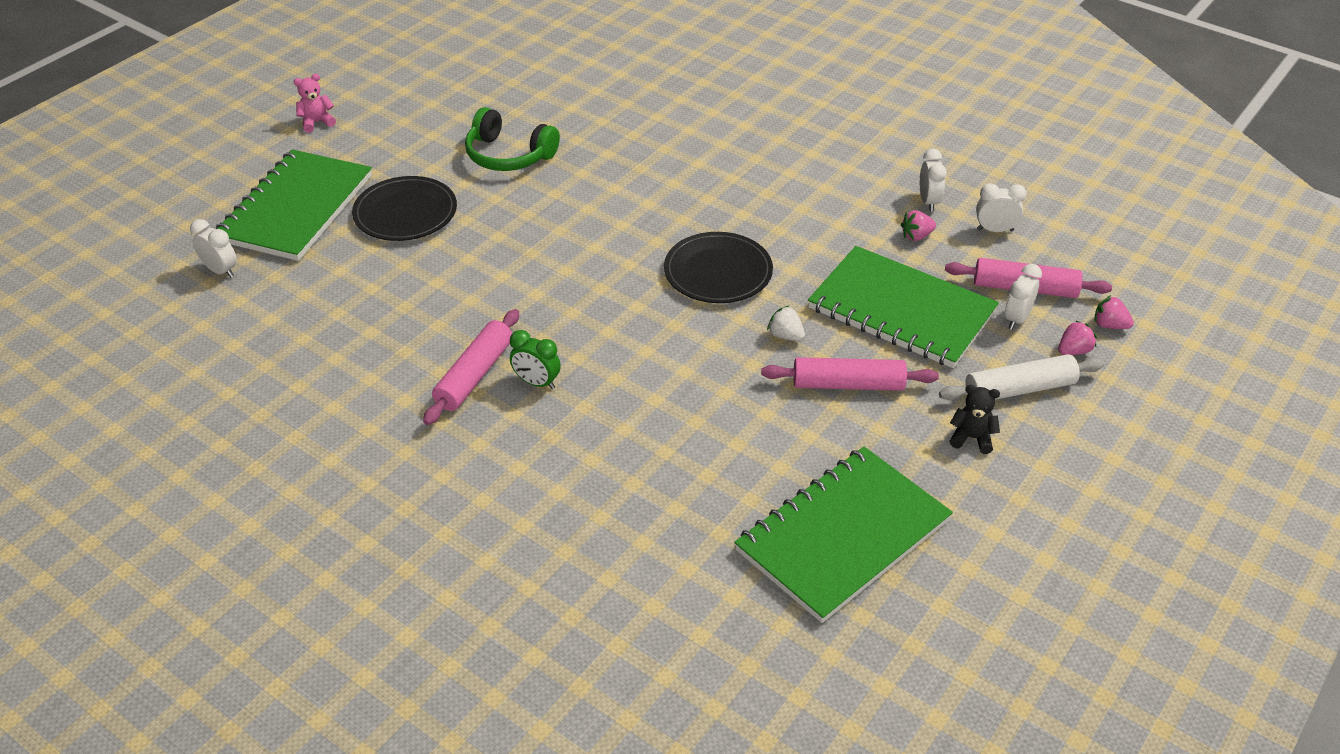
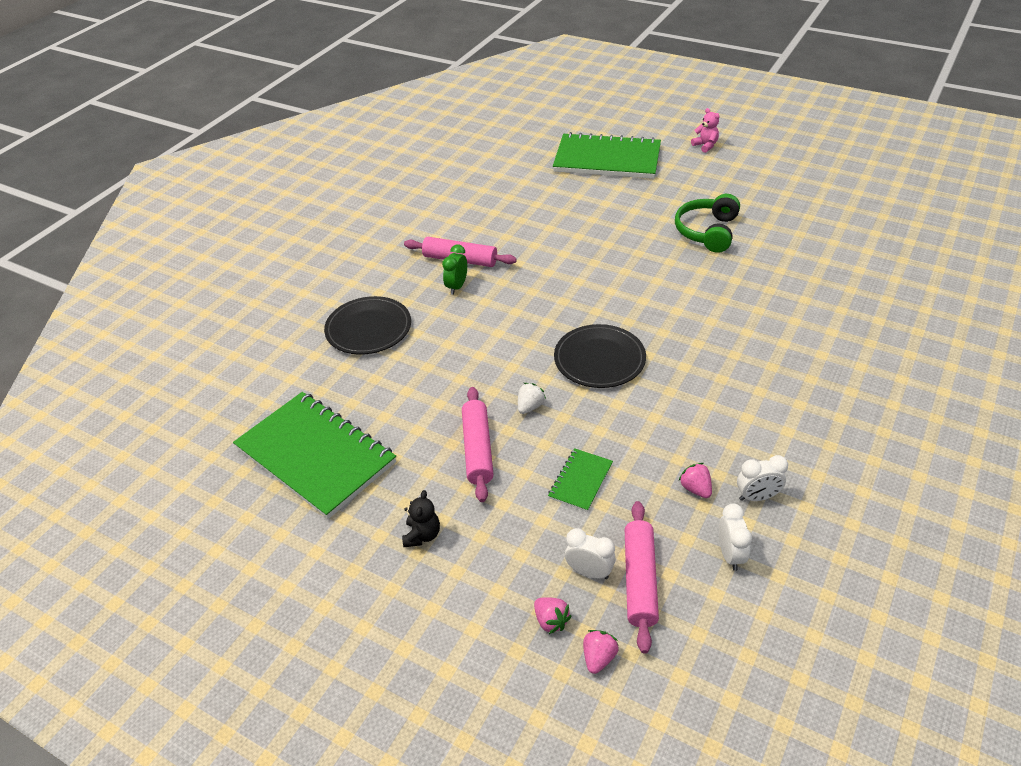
camera: 85 degrees right, 0 degrees up
(221, 271) = (537, 148): white clock -> none
(405, 213) = (618, 201): black plate -> black plate (368, 329)
(901, 310) = (580, 481): green notebook -> green notebook, size x0.45
(1019, 389) = (489, 572): white rolling pin -> none

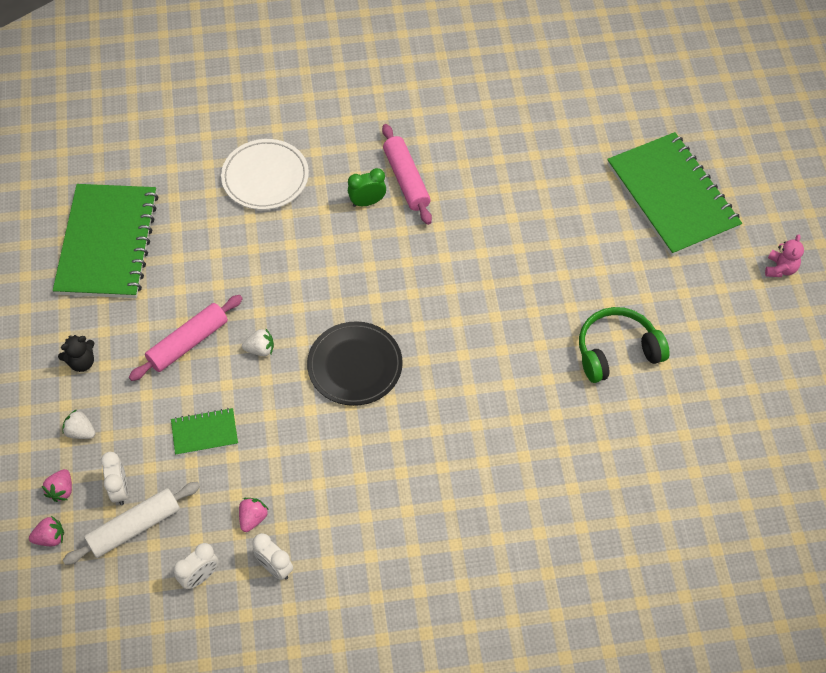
camera: 50 degrees right, 15 degrees up
(368, 329) = (265, 177): black plate -> white plate
(498, 573) = (81, 432): none -> white strawberry
(640, 580) = (135, 527): pink rolling pin -> white rolling pin

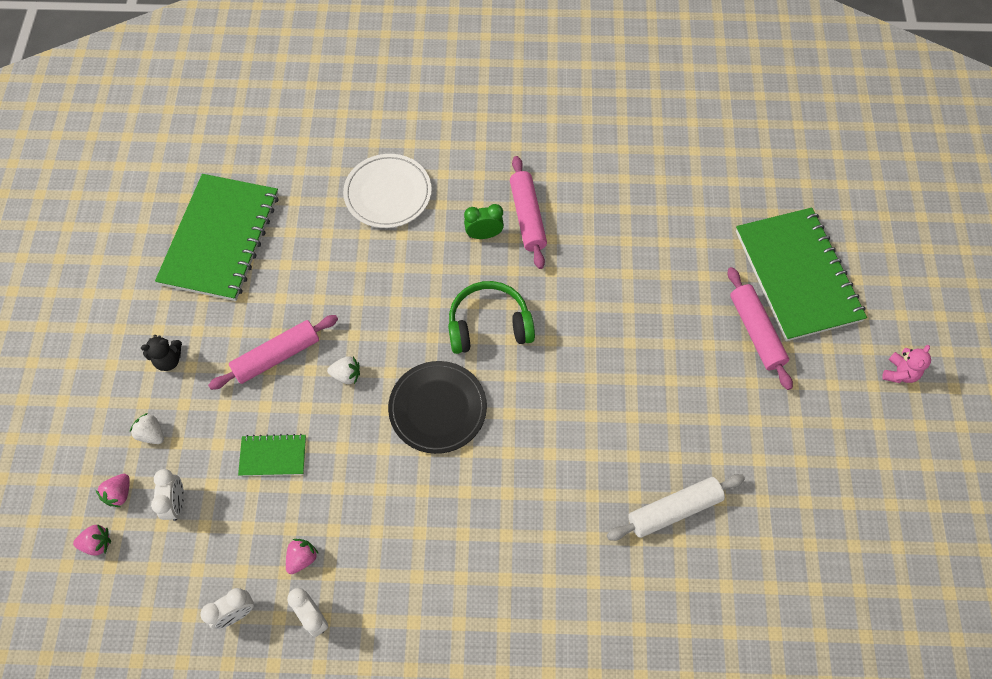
camera: 10 degrees right, 5 degrees up
(135, 527) = (182, 547): white rolling pin -> white rolling pin (674, 510)
(617, 351) = (710, 437): green headphones -> green headphones (489, 325)
(642, 252) = (755, 332): none -> pink rolling pin

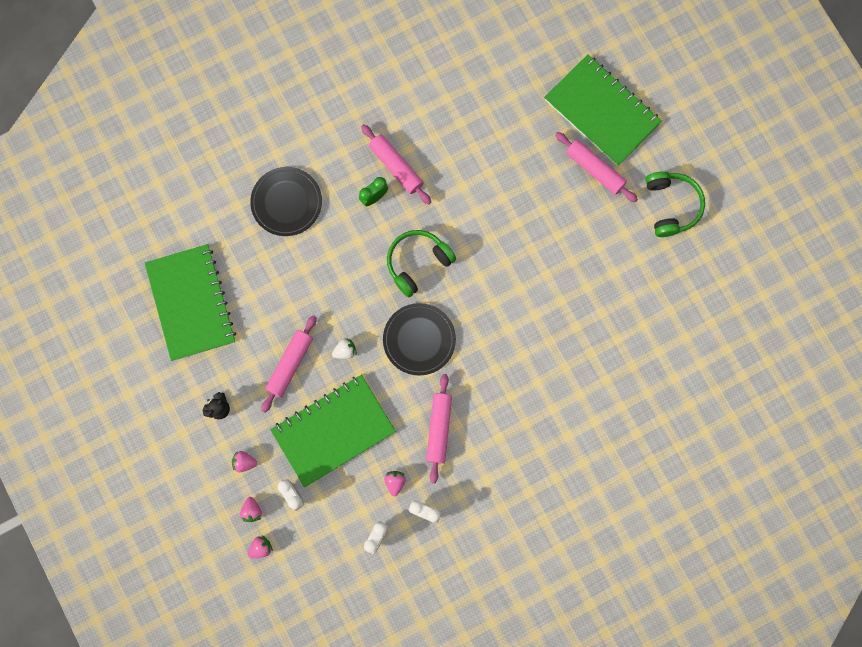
camera: 30 degrees left, 15 degrees up
(152, 434) = (244, 462): white strawberry -> pink strawberry
(273, 456) = (333, 431): green notebook -> green notebook, size x2.24
(388, 193) = (286, 202): white plate -> black plate
(395, 524) = (439, 429): none -> pink rolling pin
(674, 510) = (604, 322): white rolling pin -> none
(832, 419) = (671, 206): none -> green headphones
(899, 373) = (699, 149): pink teddy bear -> none

